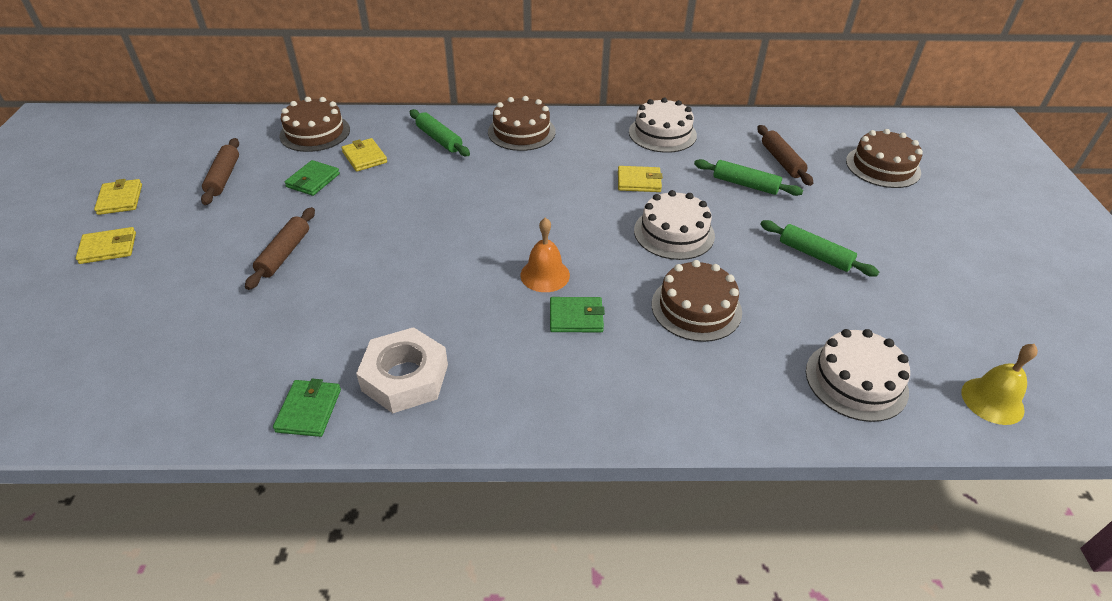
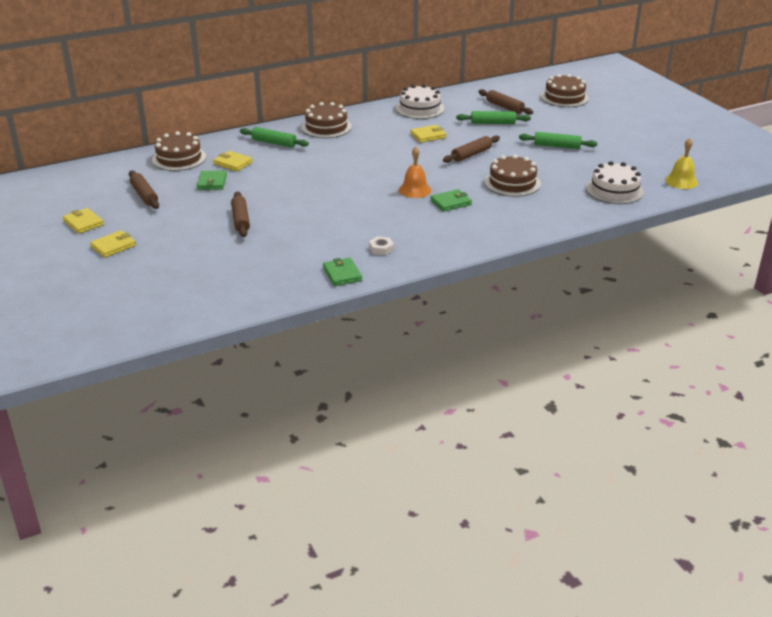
camera: 25 degrees left, 10 degrees down
(405, 377) = (381, 249): white nut -> white nut, size x0.45
(674, 233) = (471, 154): white cake -> brown rolling pin

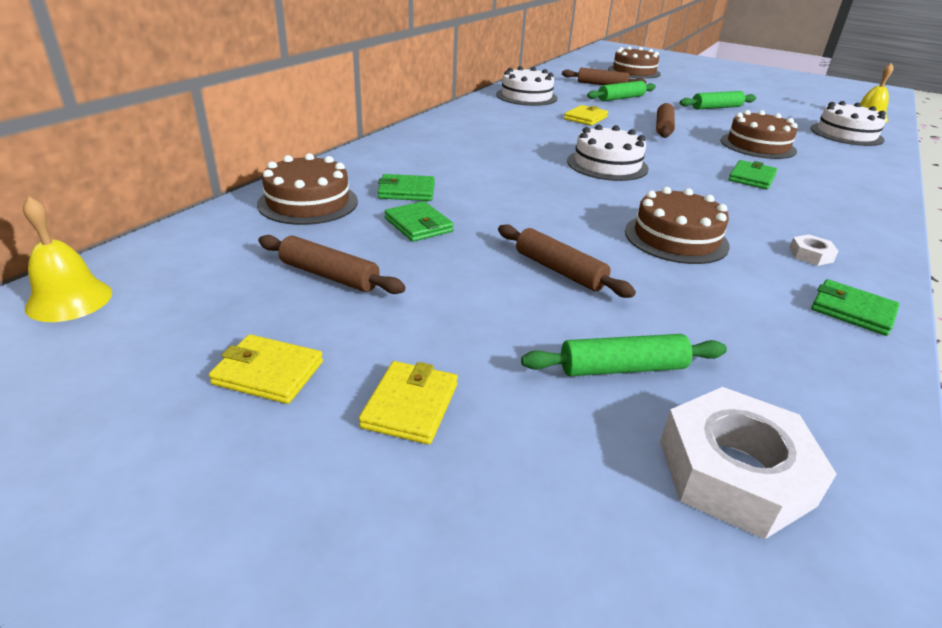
camera: 35 degrees left, 0 degrees up
(48, 179) = (69, 300): none -> yellow bell
(183, 296) = (734, 472): none -> white nut
(233, 163) = (406, 191): yellow wallet -> green wallet
(274, 143) = (422, 155): green rolling pin -> green rolling pin (622, 368)
(326, 127) = (458, 128): brown cake -> brown cake (676, 238)
(373, 173) = (607, 165): none -> white cake
(415, 190) = (688, 173): orange bell -> none

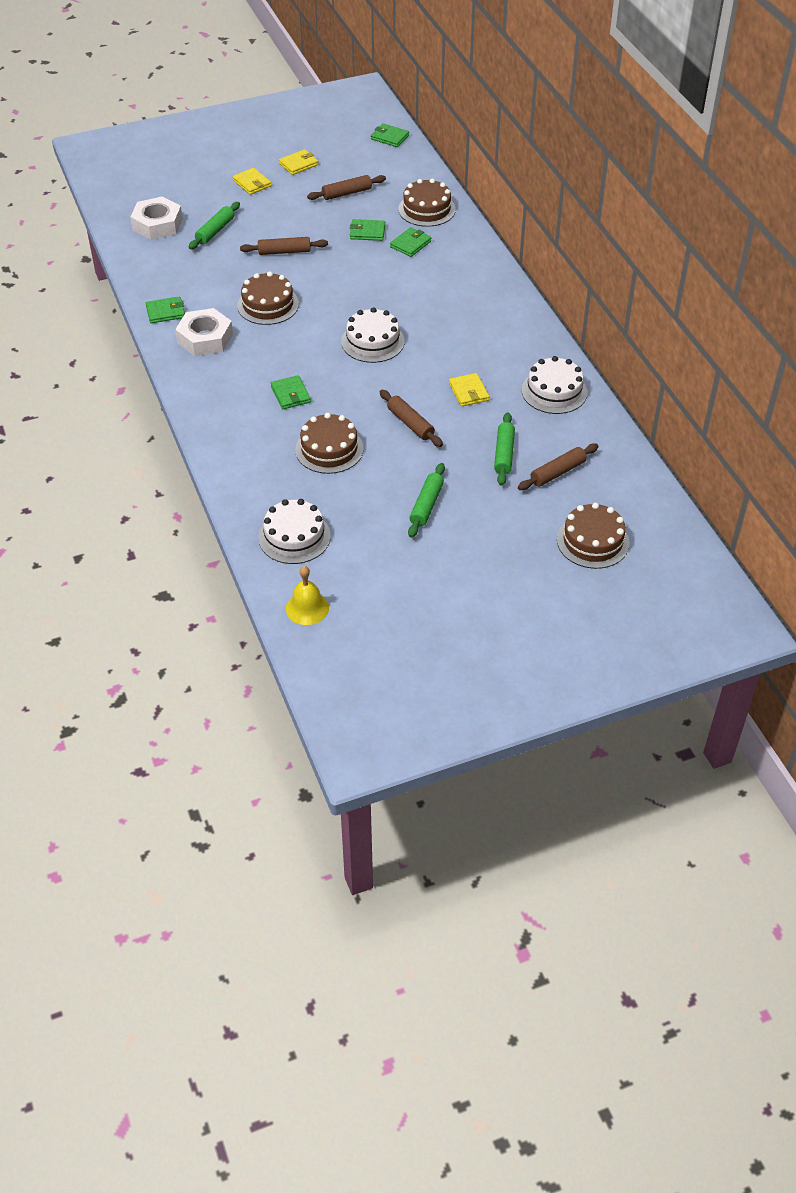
camera: 130 degrees right, 15 degrees up
(69, 300) = (389, 137): yellow bell -> green wallet
(810, 255) = (205, 338): white nut -> white nut, size x2.20

